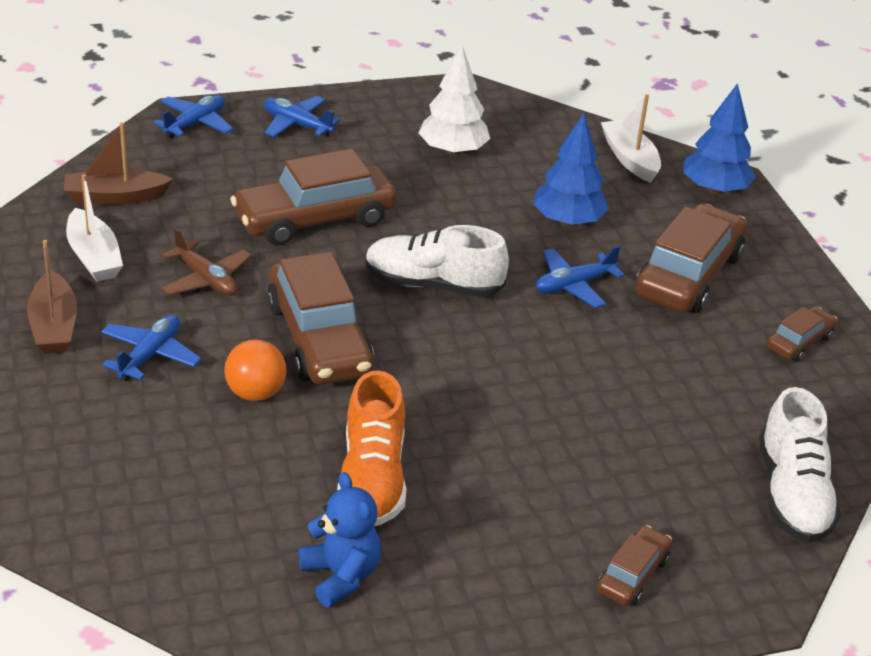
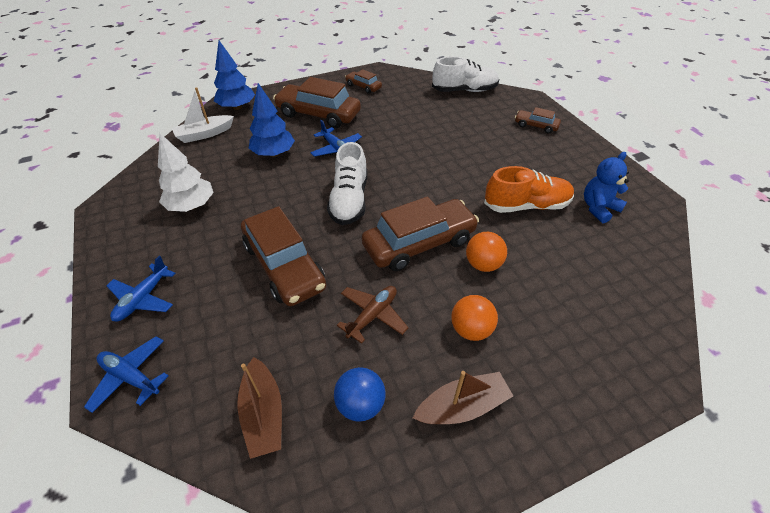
camera: 95 degrees left, 10 degrees up
(94, 257) = (360, 404): white boat -> blue ball
(150, 355) = (470, 329): blue plane -> orange ball

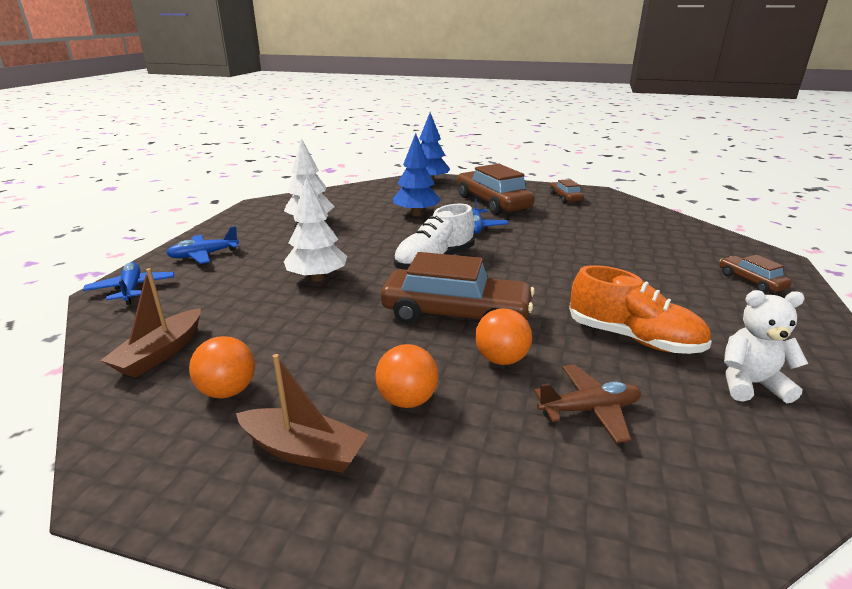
camera: 40 degrees right, 20 degrees down
(205, 134) = (381, 189): white boat -> none
(284, 266) = (317, 278): brown car -> white tree
(360, 404) = (228, 391): blue ball -> orange ball
(372, 315) = (333, 340): brown plane -> brown plane (589, 410)
(464, 90) = (685, 228): white shoe -> none
(598, 208) = (750, 384): blue teddy bear -> white teddy bear

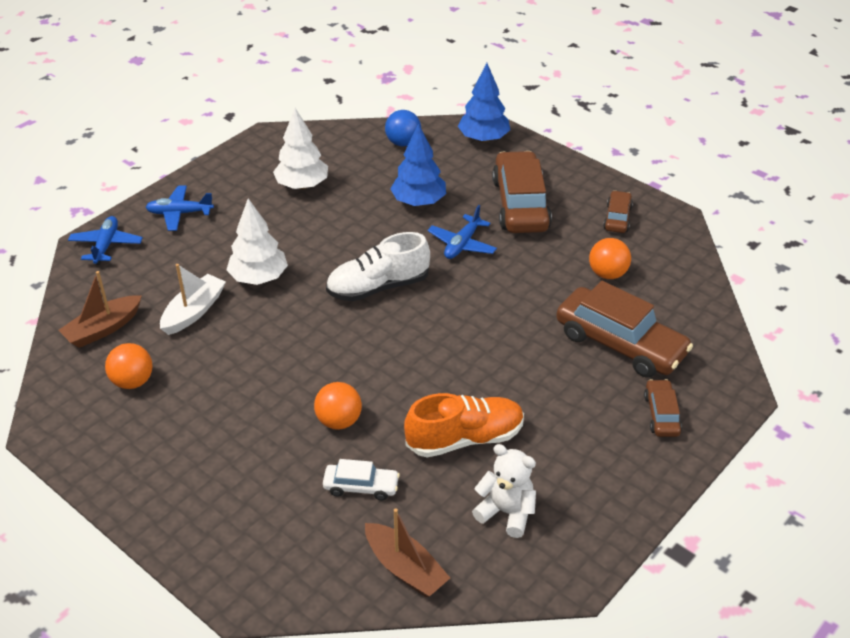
camera: 25 degrees right, 15 degrees up
(266, 315) = (193, 312): none -> white boat
(303, 451) = (155, 447): brown boat -> brown boat (405, 568)
(373, 191) = (403, 143): none -> blue ball
(407, 400) = (244, 432): orange ball -> orange ball (607, 274)
(456, 314) = (343, 362): brown car -> brown car (620, 344)
(589, 410) = (361, 487): brown plane -> white car
(633, 338) = (465, 438): orange shoe -> orange shoe turned 75 degrees counterclockwise

